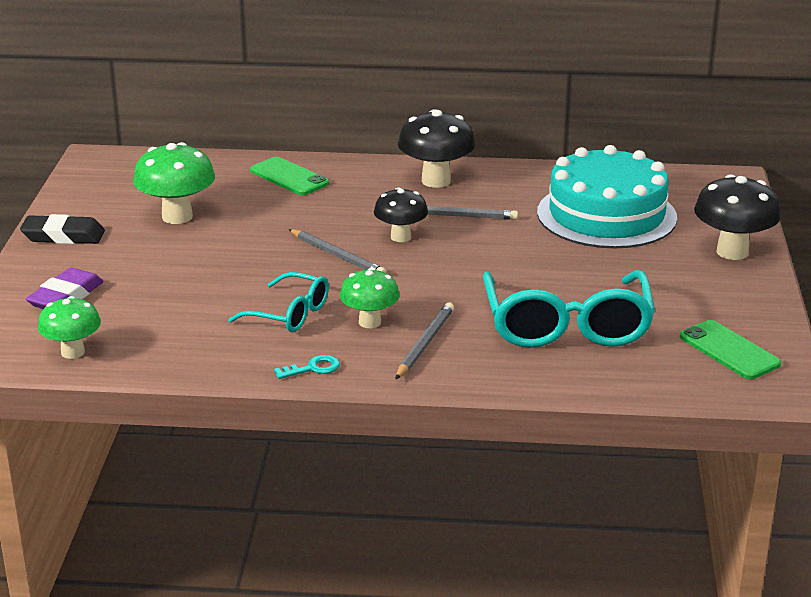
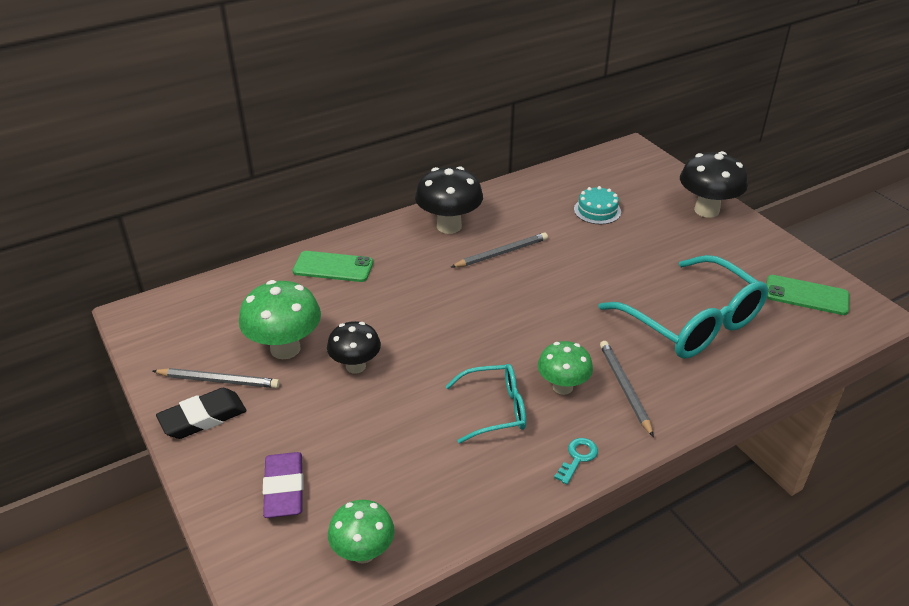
camera: 35 degrees left, 10 degrees up
(337, 255) = (462, 331): grey pencil -> grey pencil (218, 380)
(400, 237) = (486, 291): black mushroom -> black mushroom (355, 366)
(606, 215) = (597, 210): turquoise cake -> turquoise cake, size x0.42

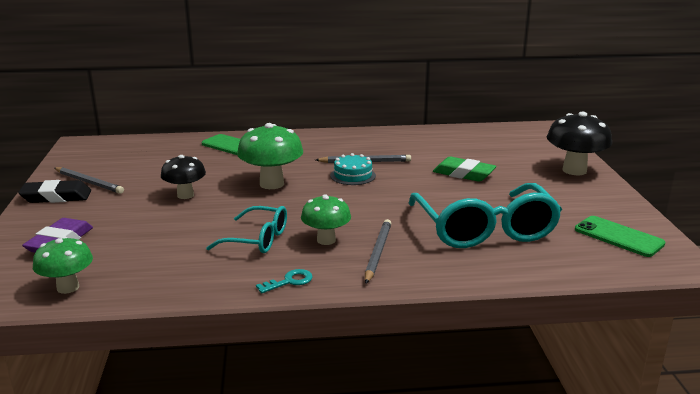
camera: 25 degrees right, 15 degrees down
(285, 349) = (150, 177): green mushroom -> green mushroom (272, 184)
(449, 226) = (341, 142): black mushroom -> none
(597, 210) = (472, 154): turquoise cake -> turquoise cake (353, 175)
(612, 245) = (463, 174): none -> green eraser

